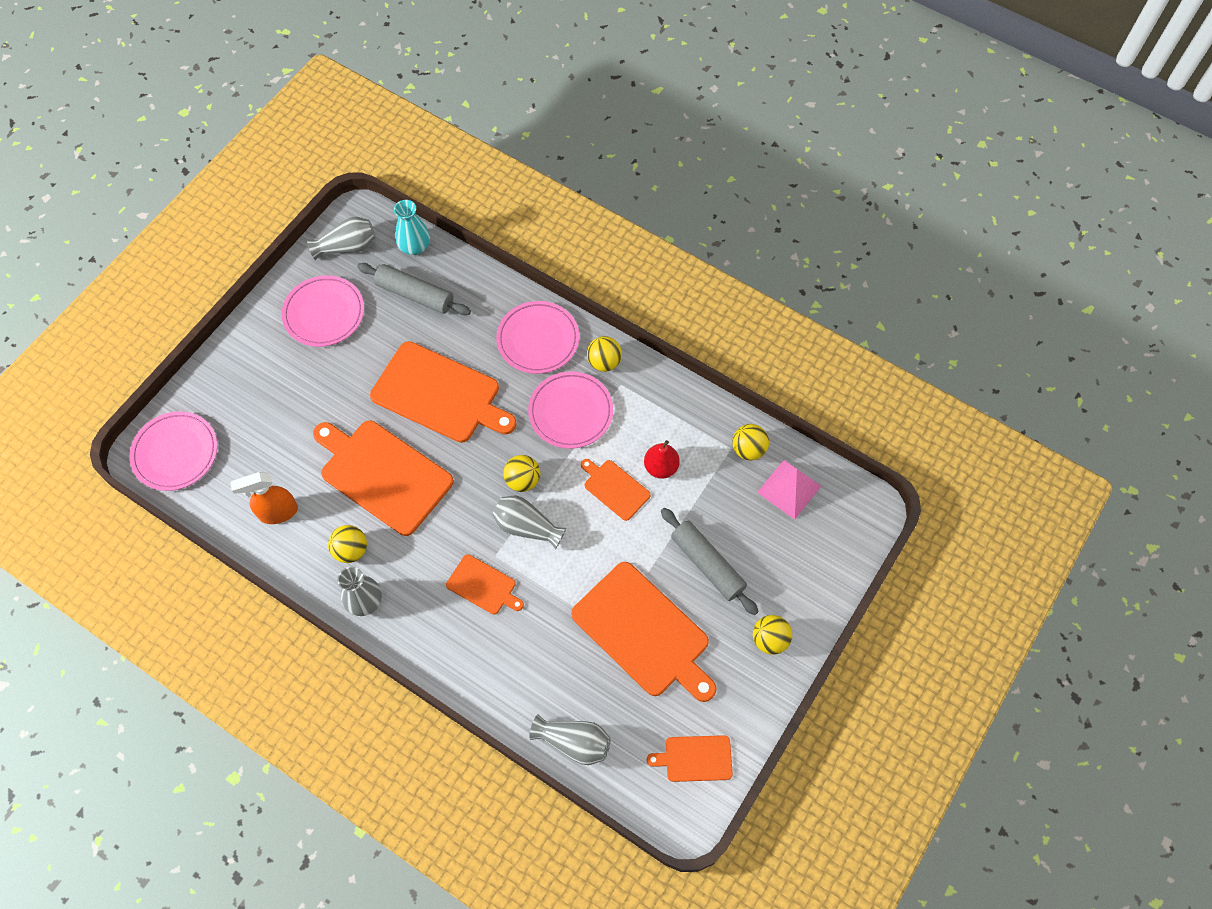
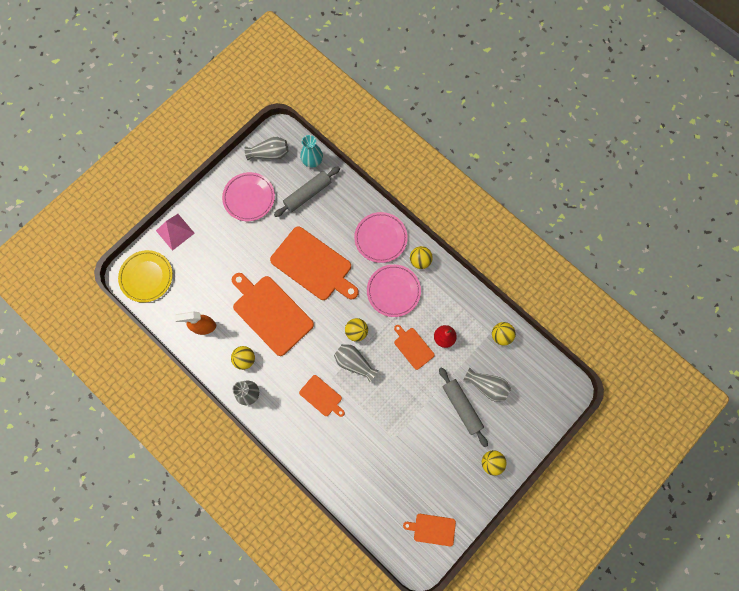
camera: 10 degrees right, 10 degrees up
(175, 453) = (146, 277): pink plate -> yellow plate
(415, 295) = (307, 194): grey rolling pin -> grey rolling pin turned 75 degrees counterclockwise
(574, 742) = (361, 505): grey vase -> grey vase (487, 386)
(644, 632) = (415, 444): orange cutting board -> none
(789, 489) = (522, 366): pink pyramid -> pink pyramid (175, 231)

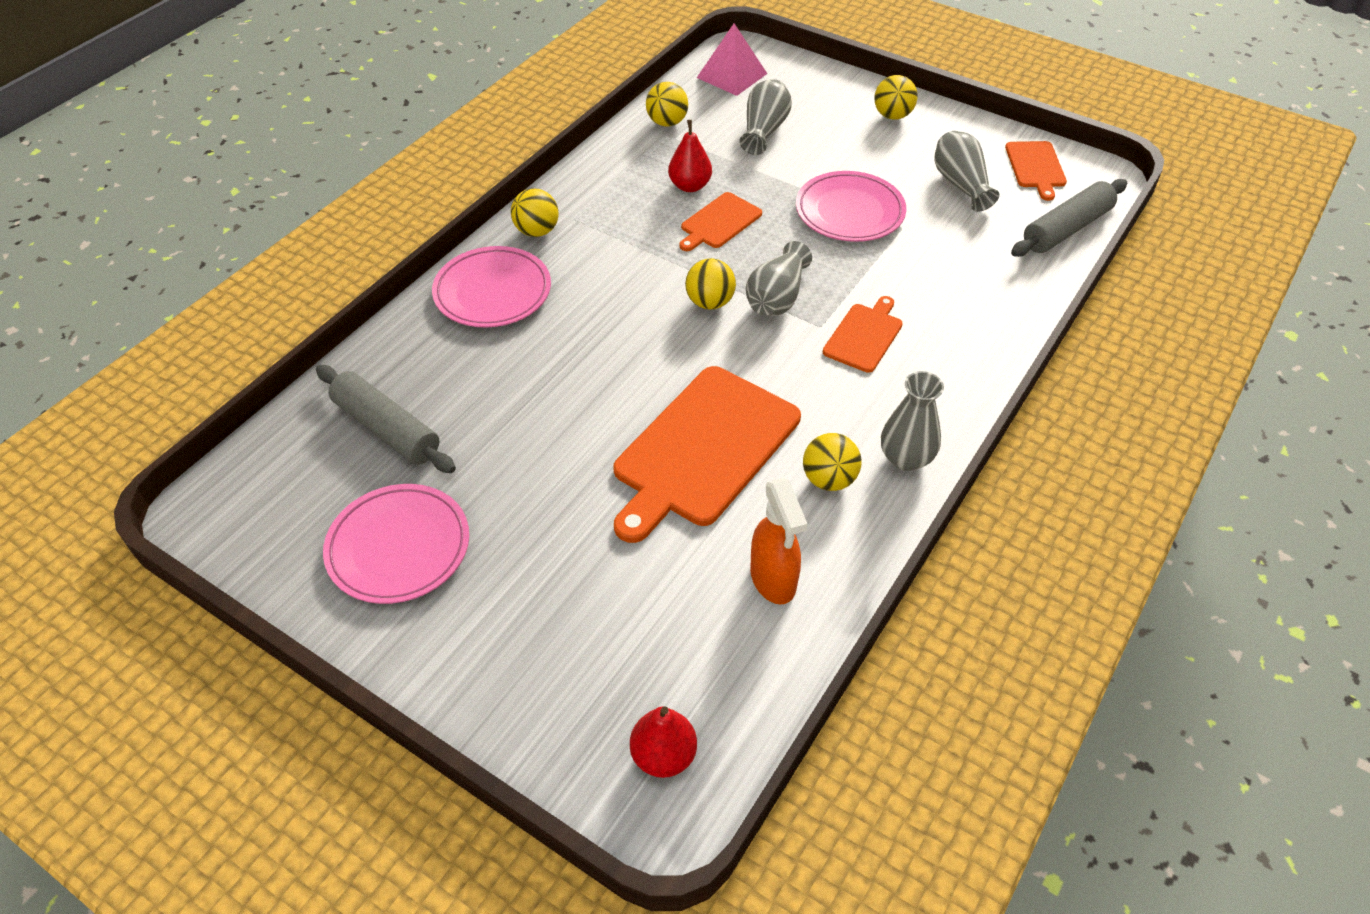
camera: 100 degrees left, 25 degrees down
(146, 277) = (663, 755): yellow plate -> red pear
(175, 231) = (511, 710): pink pyramid -> pink pyramid (732, 75)
(269, 154) = (266, 524): grey vase -> grey vase (961, 184)
(312, 160) = (293, 434): turquoise vase -> none
(313, 265) = (570, 391): orange cutting board -> none
(393, 291) = (609, 260): pink plate -> pink plate (849, 212)
(461, 407) = (812, 154): grey rolling pin -> grey rolling pin (1066, 229)

